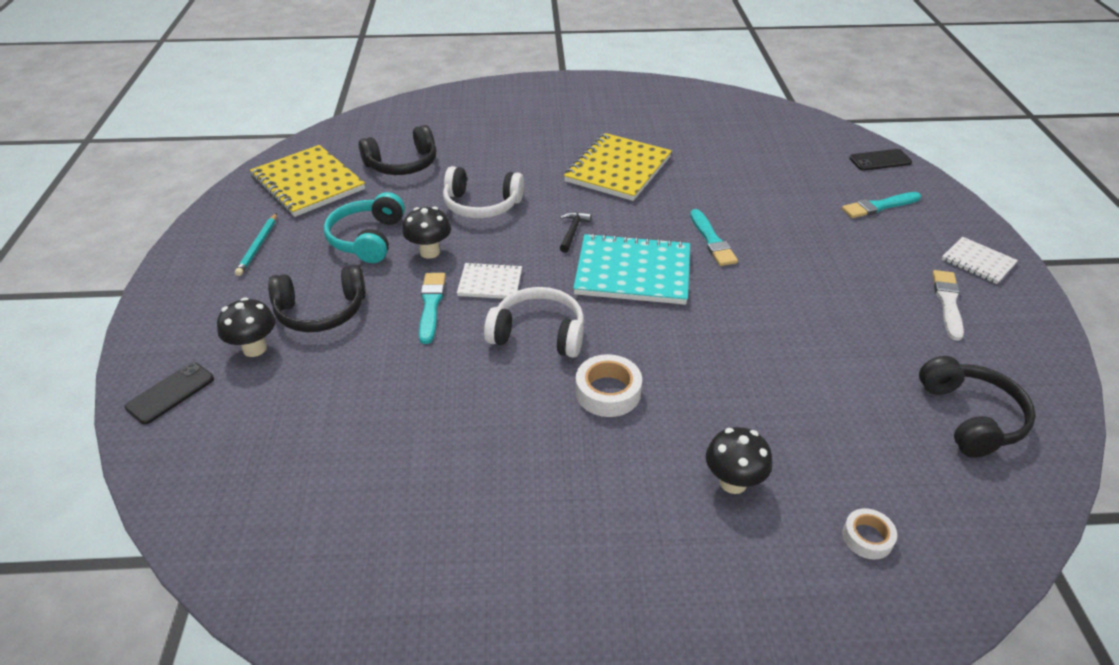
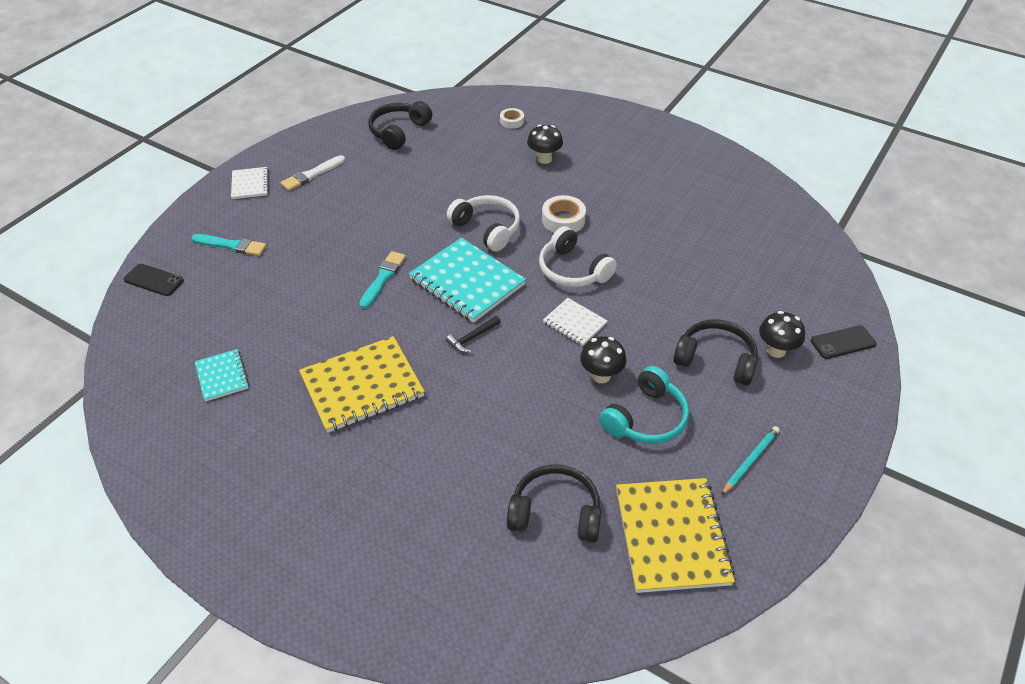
camera: 145 degrees left, 5 degrees up
(431, 305) = (630, 325): turquoise brush -> none
(481, 205) = (520, 407): white headphones -> white headphones (487, 229)
(722, 137) = (222, 376): none -> turquoise notebook

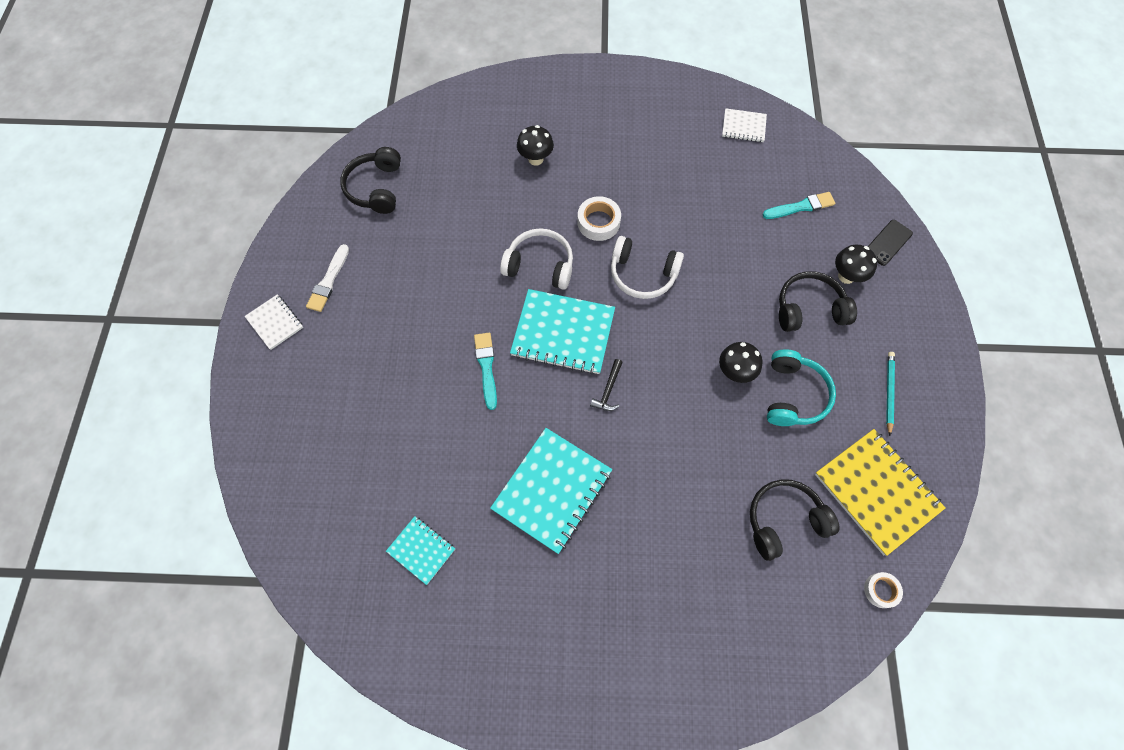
camera: 30 degrees left, 20 degrees up
(154, 280) = (269, 484): black phone -> none
(231, 245) = (314, 404): turquoise brush -> turquoise brush (800, 207)
(362, 386) = (552, 490): yellow notebook -> turquoise notebook
(512, 121) = (475, 126): white tape -> white tape (881, 590)
(574, 323) = (680, 330): white notebook -> white notebook (743, 127)

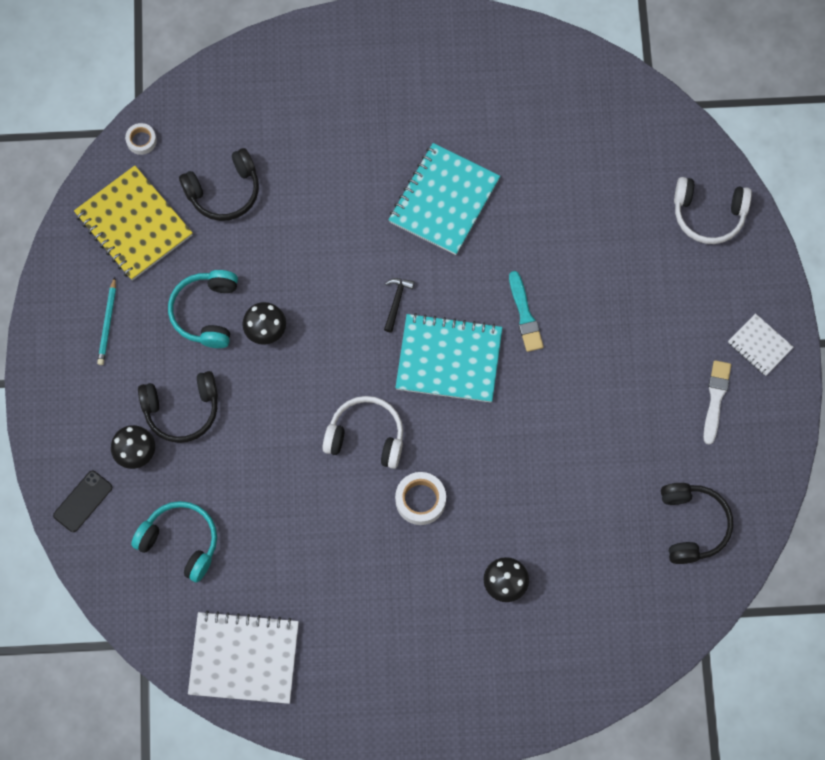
camera: 175 degrees right, 5 degrees up
(421, 550) = (558, 140): turquoise notebook -> none
(540, 265) = (483, 438): white headphones -> white headphones (708, 214)
(743, 127) = (244, 658): white notebook -> white notebook, size x1.90
(800, 207) = (180, 542): turquoise brush -> turquoise headphones

